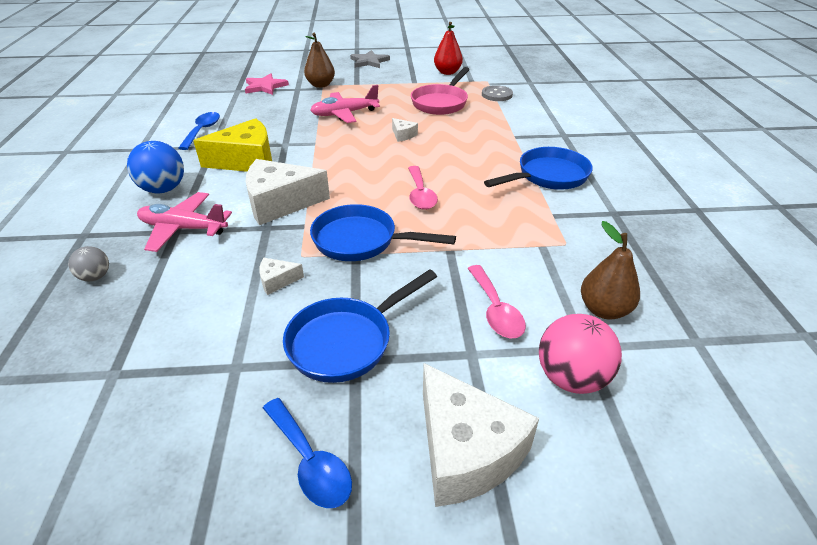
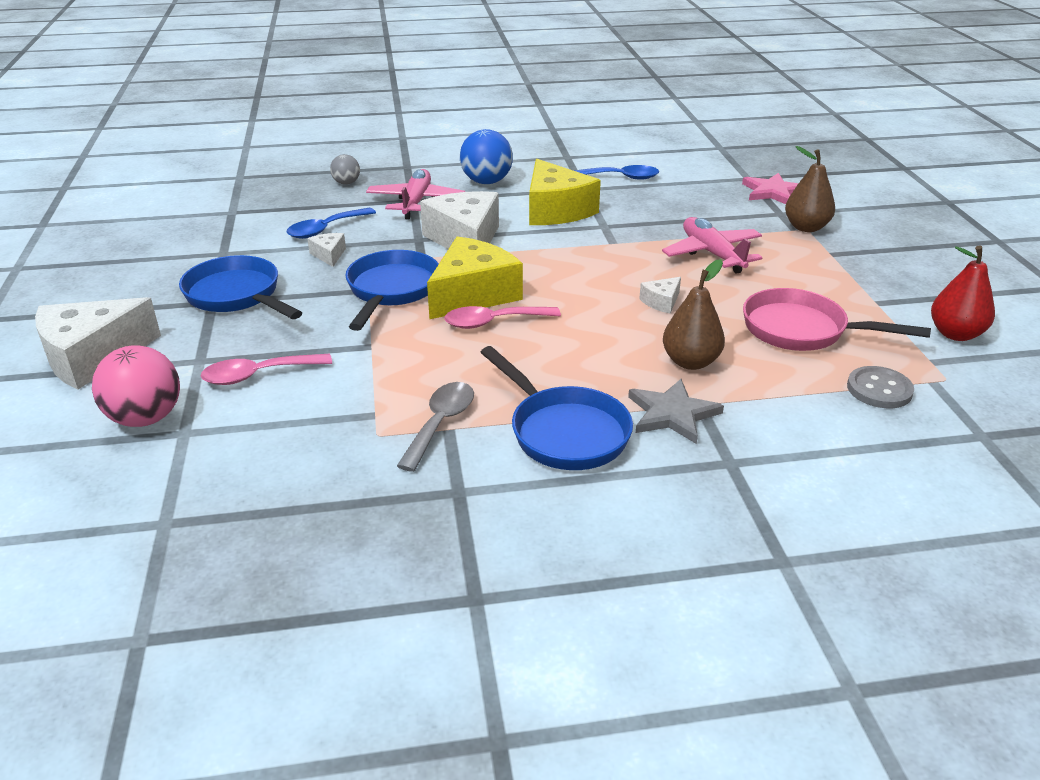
camera: 85 degrees right, 5 degrees down
(310, 462) = (116, 293): blue spoon -> blue spoon (325, 229)
(369, 61) = (941, 256): grey star -> grey star (672, 414)
(377, 202) = (473, 294): none -> yellow cheese
(548, 218) = (440, 423): none -> grey spoon
(604, 310) = (239, 452): brown pear -> brown pear (690, 362)

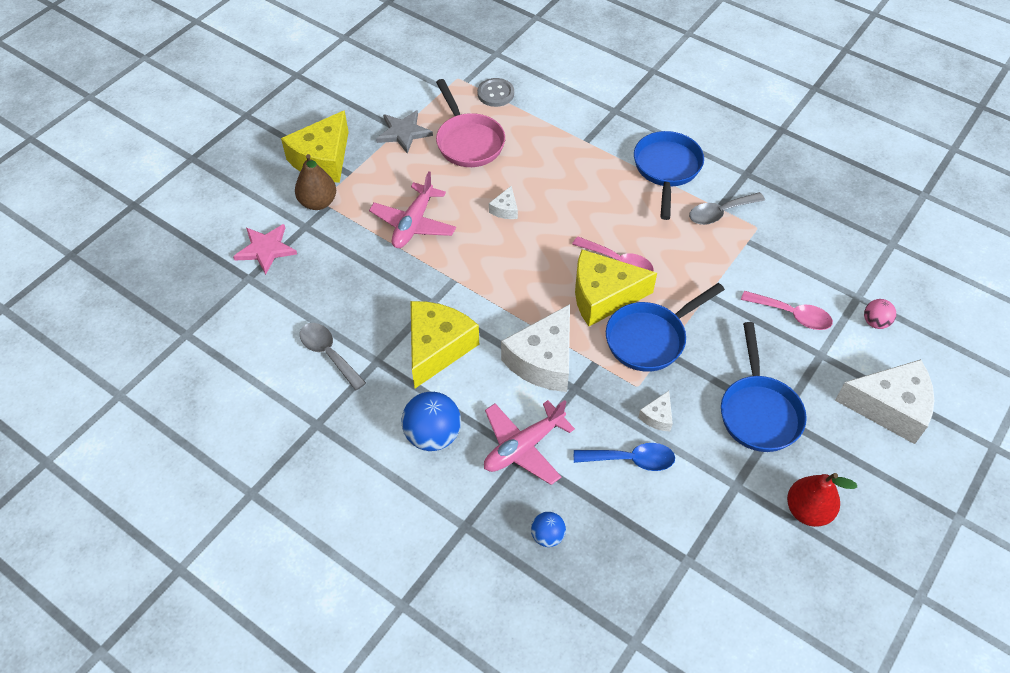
camera: 135 degrees left, 20 degrees up
(146, 418) = (875, 322): pink ball -> pink ball, size x0.56
(346, 183) = (547, 536): grey ball -> blue ball
(621, 177) = (328, 354): blue spoon -> grey spoon
(661, 302) = (505, 209): white cheese -> white cheese turned 105 degrees clockwise
(672, 414) = (605, 145): grey star -> grey star (403, 133)
(690, 362) = (553, 163): brown pear -> none
(871, 249) = (323, 159): none -> yellow cheese
(955, 334) = (404, 90): red pear -> red pear (807, 510)

